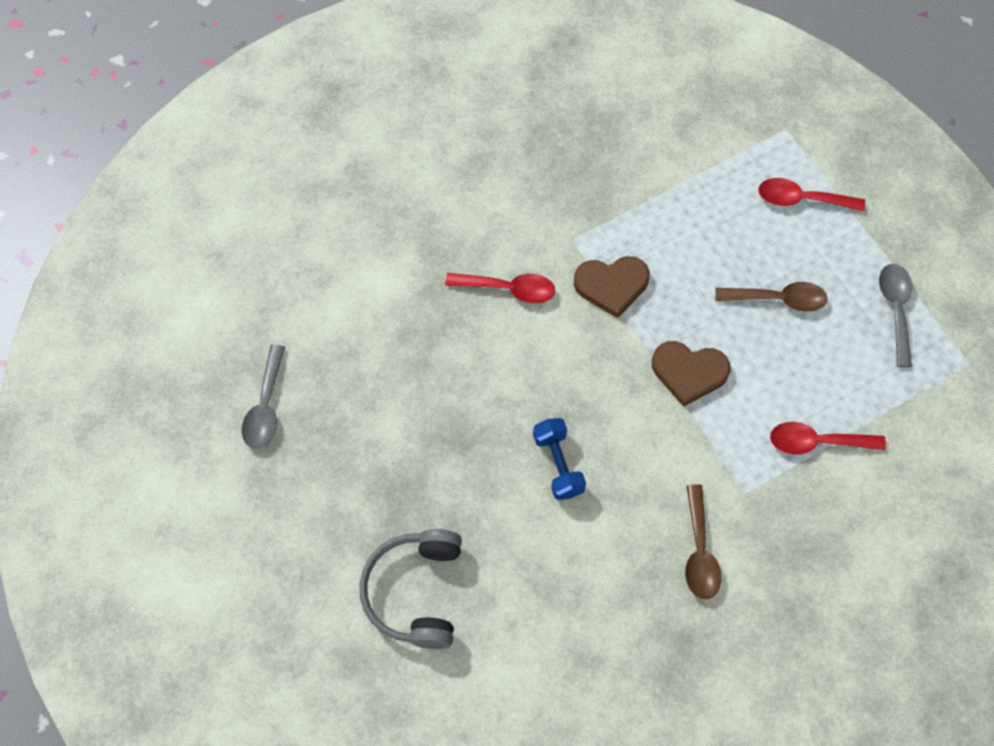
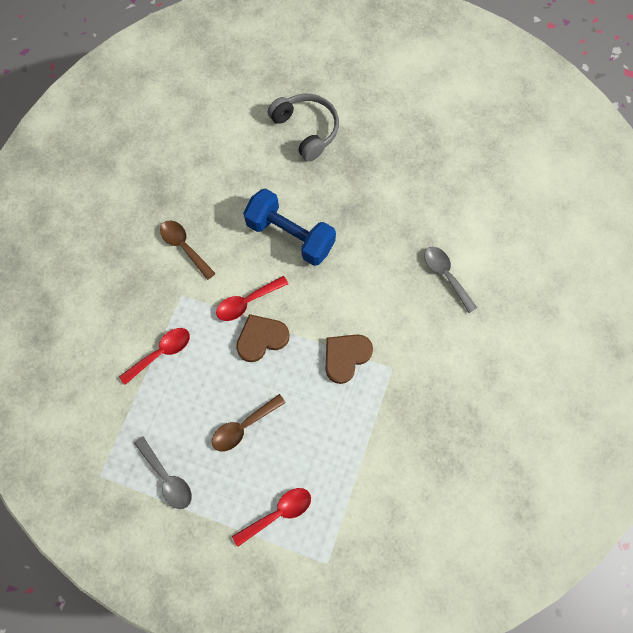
camera: 140 degrees right, 5 degrees up
(265, 407) = (458, 154): grey spoon -> grey spoon (445, 275)
(508, 289) = (400, 309): red spoon -> red spoon (247, 302)
(558, 464) = (290, 236): blue dumbbell -> blue dumbbell, size x1.74

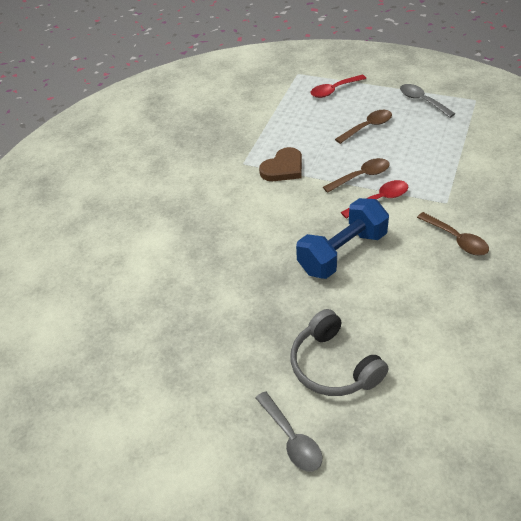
camera: 175 degrees left, 25 degrees down
(161, 353) = (452, 164): red spoon -> none
(261, 338) = (361, 176): brown heart -> brown spoon
(290, 236) = (342, 253): blue dumbbell -> blue dumbbell turned 75 degrees counterclockwise
(445, 275) = (182, 226): grey spoon -> grey spoon (292, 439)

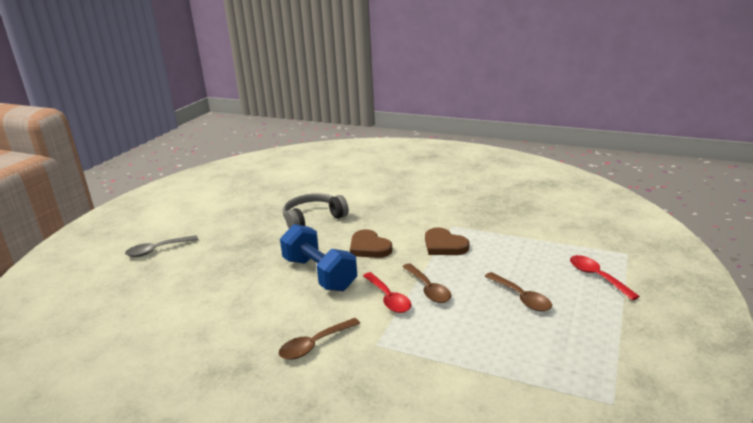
camera: 90 degrees right, 20 degrees down
(287, 220) = (369, 247): none -> brown heart
(333, 366) = (203, 266): grey headphones -> grey headphones (313, 219)
(422, 101) = (592, 346): grey spoon -> none

